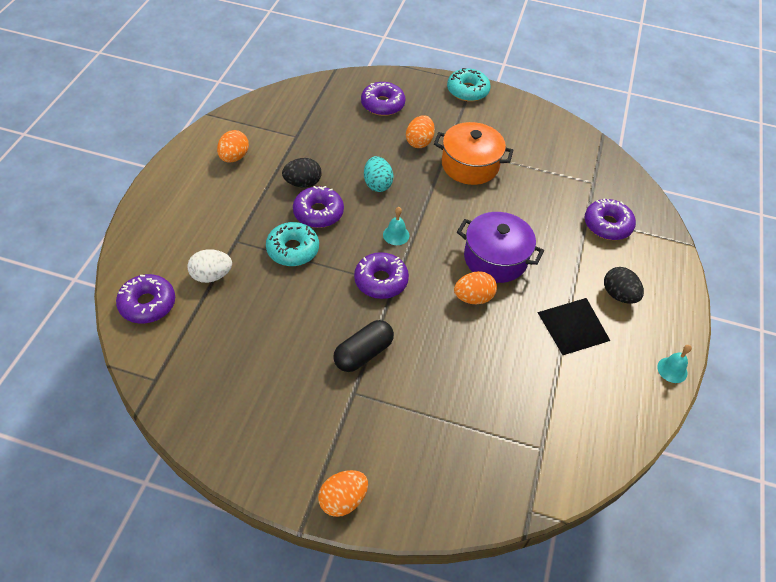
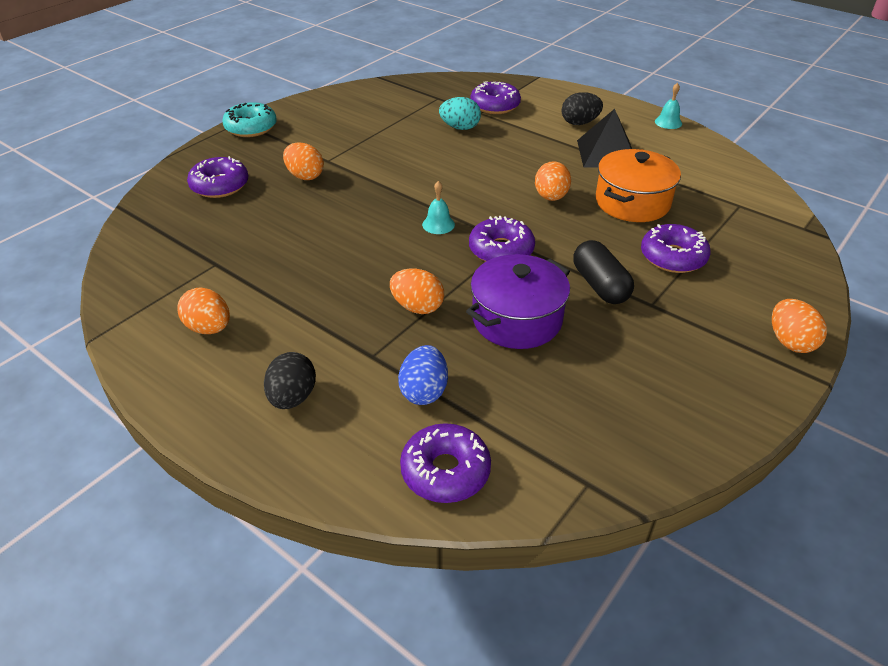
camera: 65 degrees left, 10 degrees down
(211, 276) = (424, 391): white egg -> blue egg
(293, 249) = (417, 307): turquoise donut -> orange egg
(302, 183) = (307, 275): black egg -> black egg (292, 397)
(318, 213) = (367, 273): purple donut -> purple donut (673, 257)
(377, 184) = (351, 219): turquoise egg -> turquoise egg (460, 128)
(470, 165) = (366, 154): orange pot -> orange pot (632, 202)
(495, 258) = (505, 172): purple pot -> purple pot (517, 319)

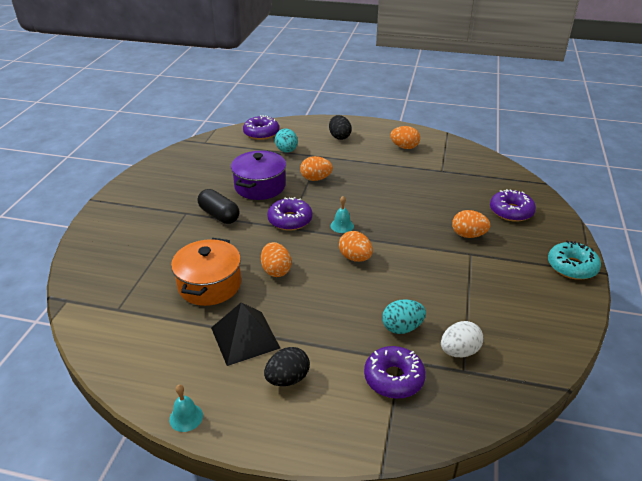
camera: 155 degrees right, 5 degrees down
(424, 391) = (286, 151): blue egg -> turquoise egg
(429, 106) = (459, 351): none -> white egg
(673, 257) = (174, 246): purple donut -> none
(790, 342) = (104, 213): orange egg -> orange egg (355, 258)

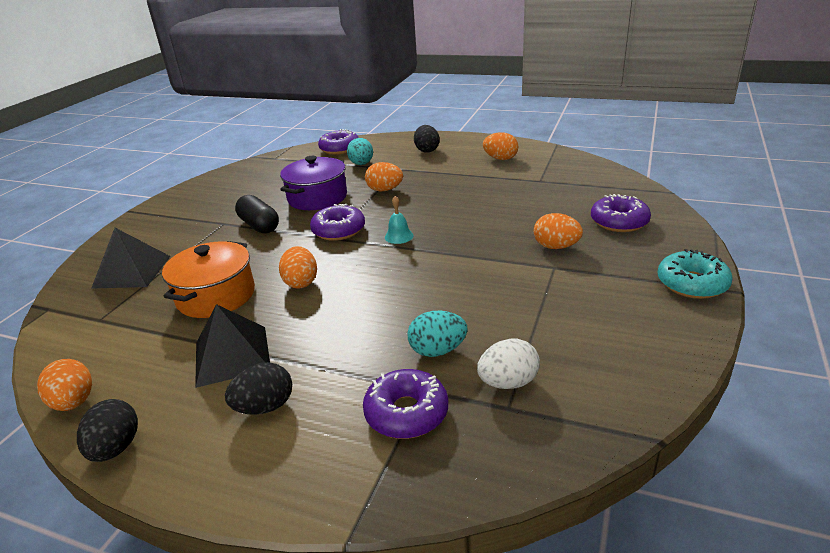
camera: 10 degrees right, 5 degrees down
(125, 262) = (132, 271): none -> black pyramid
(186, 417) = (116, 448): turquoise bell -> black egg
(355, 258) = (403, 270): orange egg -> orange egg (74, 402)

